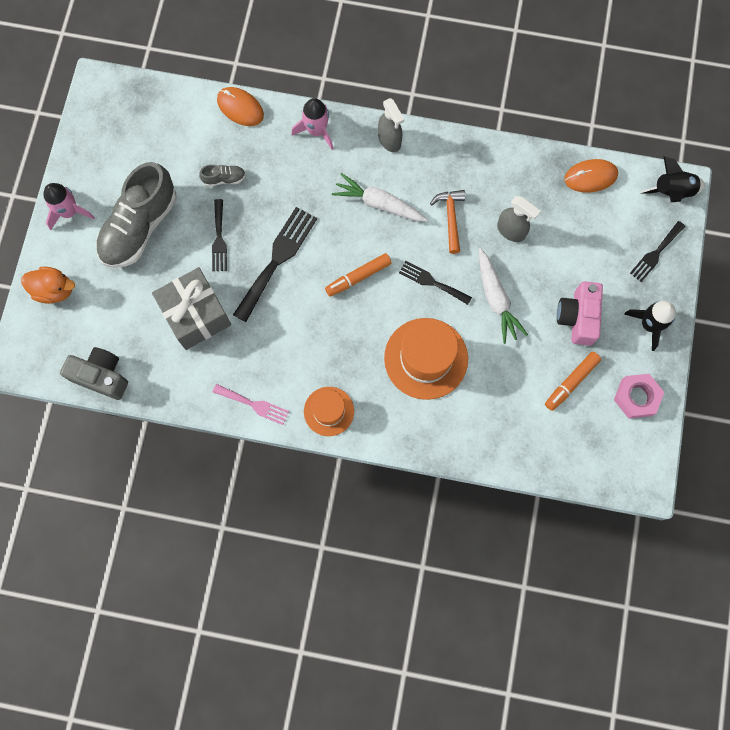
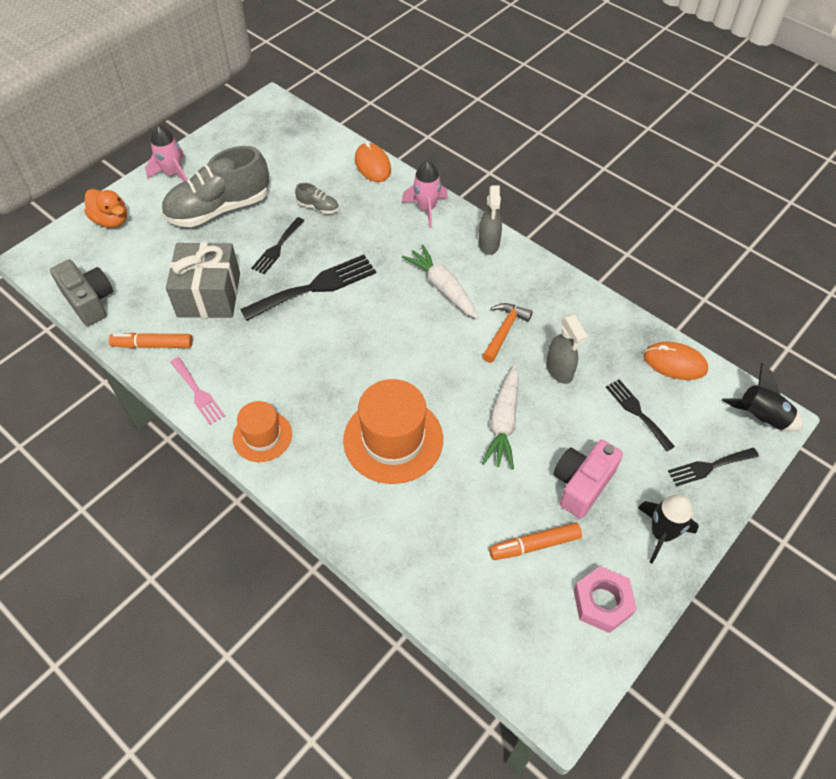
camera: 30 degrees right, 20 degrees down
(358, 277) = (379, 336): orange marker -> orange marker (153, 345)
(432, 282) = (447, 375): black fork -> black fork (637, 412)

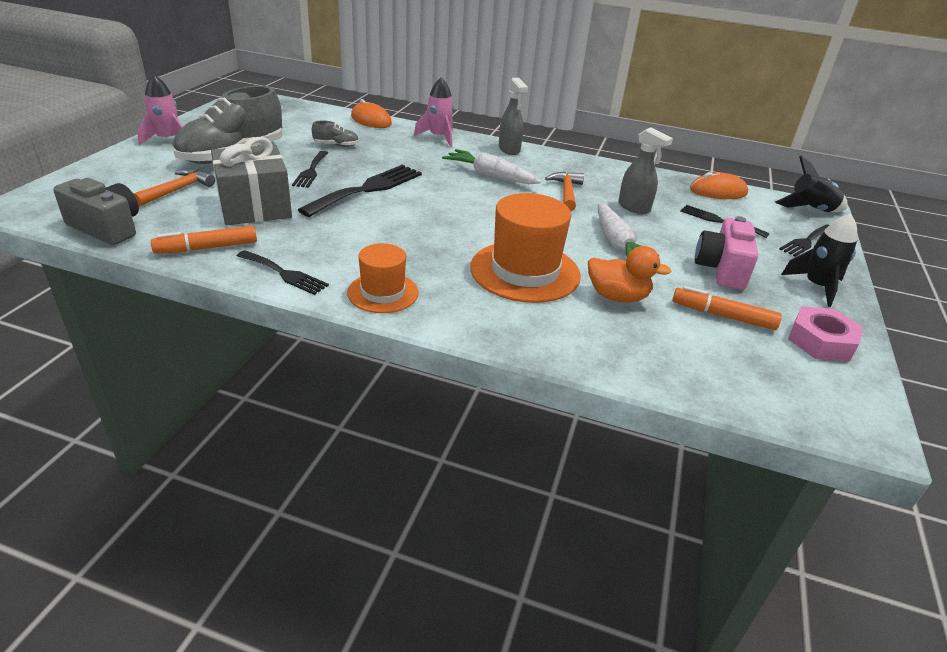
camera: 25 degrees left, 20 degrees down
(111, 220) = (109, 173): orange duck -> orange duck (617, 297)
(157, 257) = (178, 190): none -> orange hammer
(198, 393) = (284, 274): pink fork -> black fork
(534, 545) = (723, 316): orange marker -> orange marker turned 60 degrees clockwise

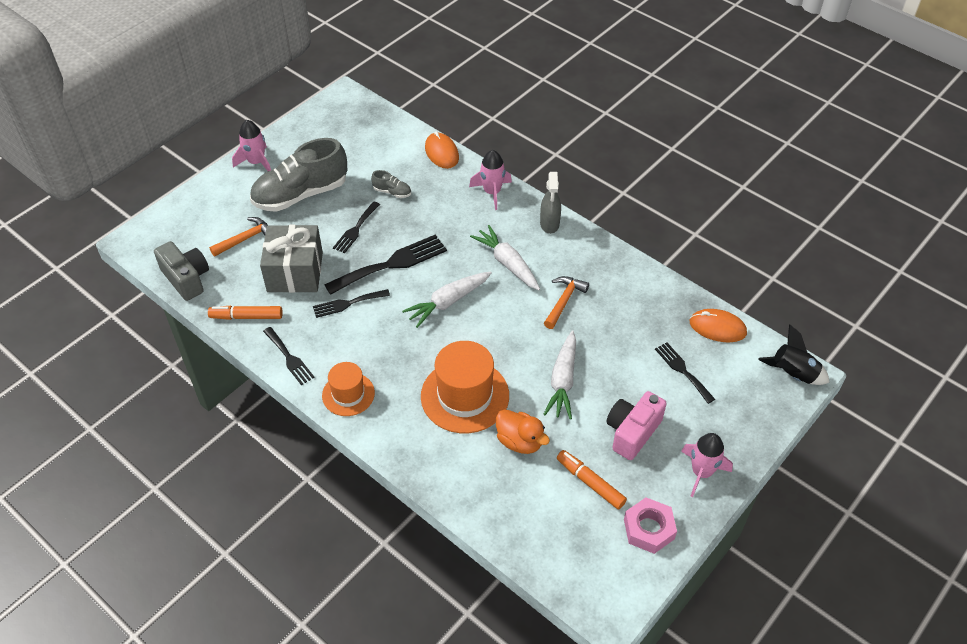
camera: 25 degrees right, 15 degrees up
(450, 207) = (448, 302): none -> white carrot
(634, 207) = (613, 335): grey spray bottle -> none
(806, 241) = (745, 416): black fork -> black fork (347, 303)
(816, 287) = (701, 472): black rocket -> pink rocket

